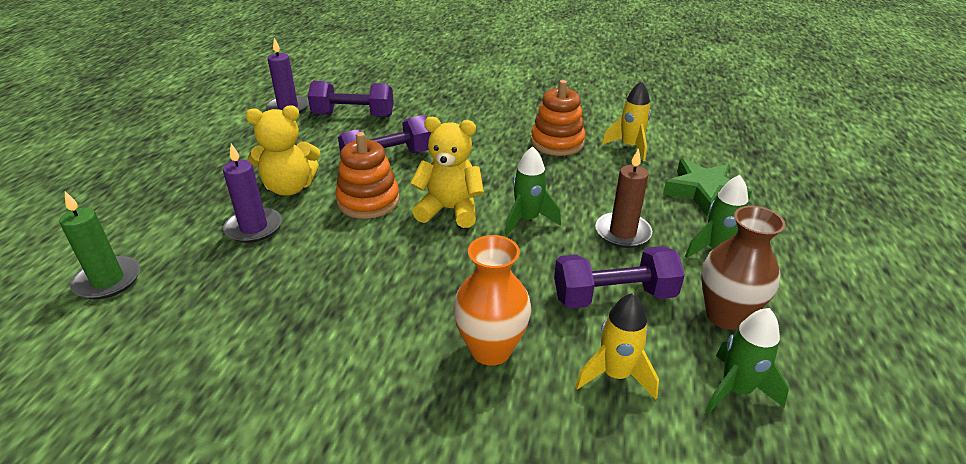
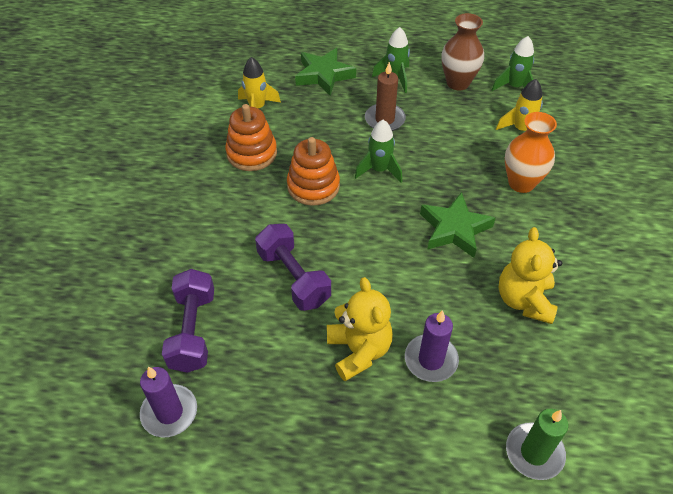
camera: 95 degrees left, 15 degrees up
(368, 201) = (371, 279): orange stacking toy -> orange stacking toy (313, 186)
(418, 268) = (454, 229): none -> green star
(449, 210) = (374, 219): yellow teddy bear -> yellow teddy bear (524, 300)
(614, 296) = (455, 127): purple dumbbell -> none

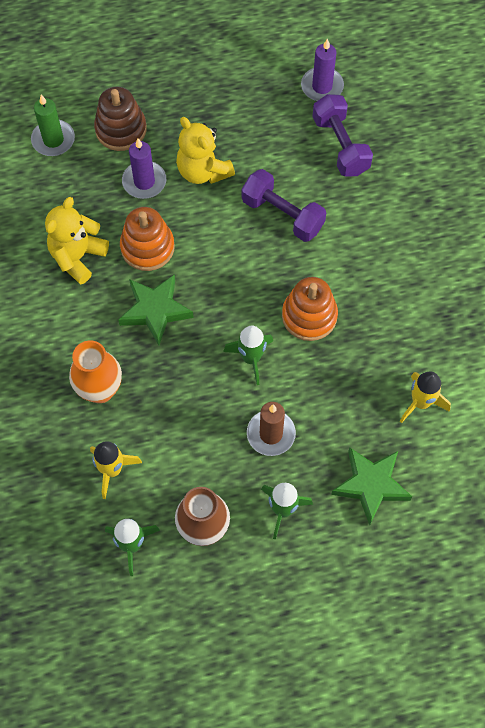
camera: 160 degrees right, 15 degrees up
(252, 153) = (391, 336): orange stacking toy -> orange stacking toy (147, 247)
(442, 438) = (121, 129): none -> brown stacking toy
(524, 300) = (77, 257): yellow teddy bear -> yellow teddy bear turned 135 degrees counterclockwise

